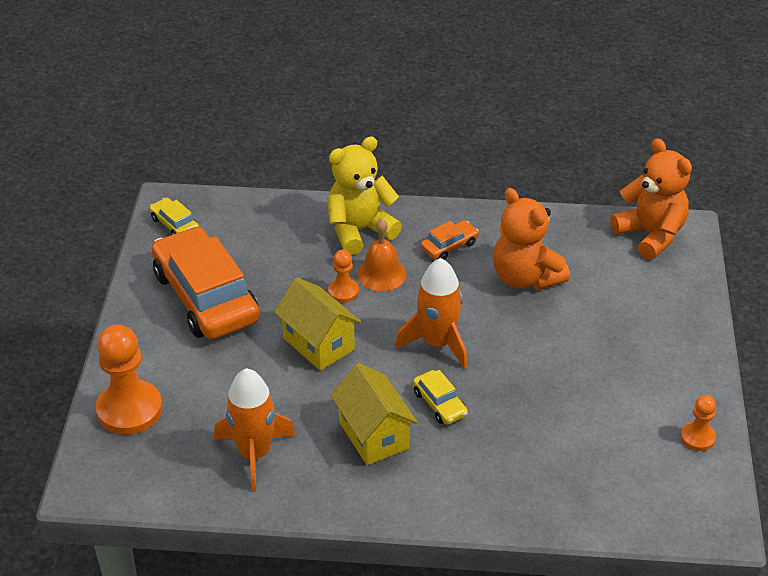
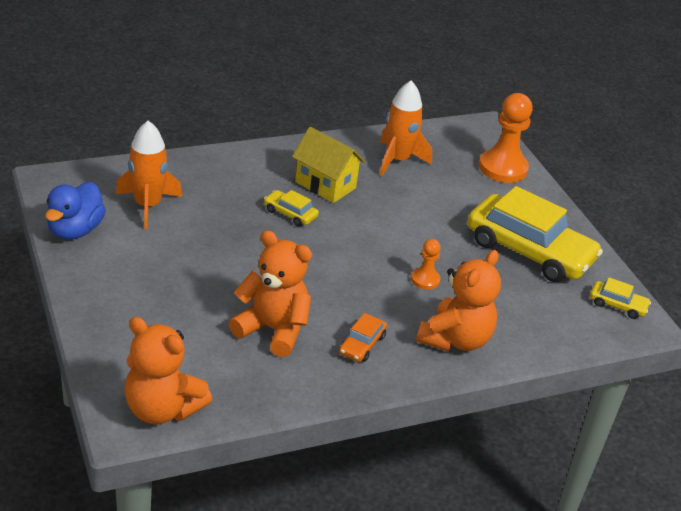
camera: 150 degrees right, 5 degrees down
(206, 297) = (529, 251): orange car -> yellow car
(318, 344) = (411, 235): yellow house -> none
(359, 230) = (455, 339): yellow teddy bear -> orange teddy bear
(381, 274) = (404, 302): orange bell -> none
(437, 343) = (318, 255): orange rocket -> orange rocket (147, 206)
(697, 437) = (75, 230): orange pawn -> blue duck

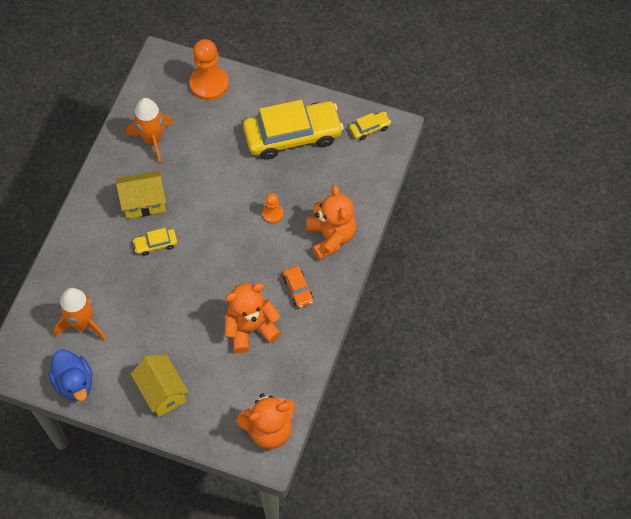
camera: 45 degrees left, 25 degrees up
(125, 298) = (162, 392): none -> yellow house

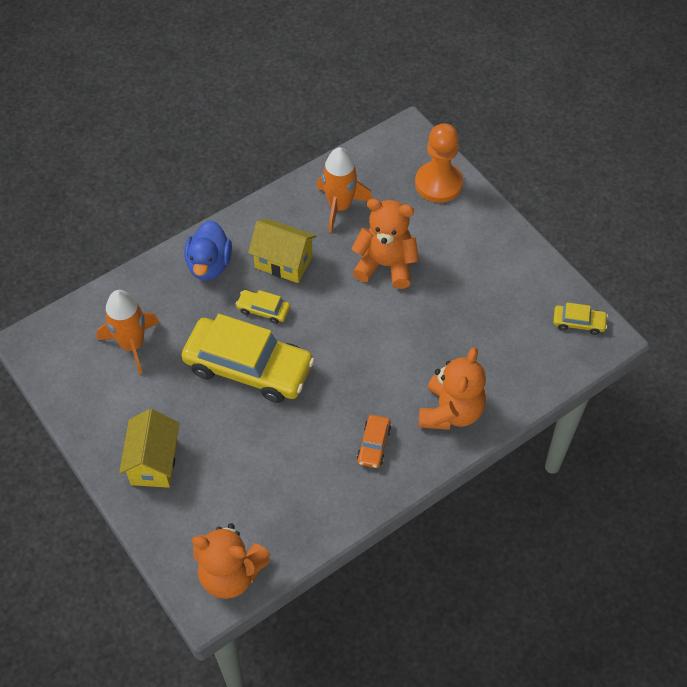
camera: 35 degrees right, 5 degrees down
(74, 383) = (79, 397): blue duck -> blue duck (209, 265)
(251, 328) = (293, 454): orange teddy bear -> orange teddy bear (385, 265)
(272, 214) = (406, 350): orange pawn -> none
(292, 135) = (487, 283): yellow car -> yellow car (248, 367)

